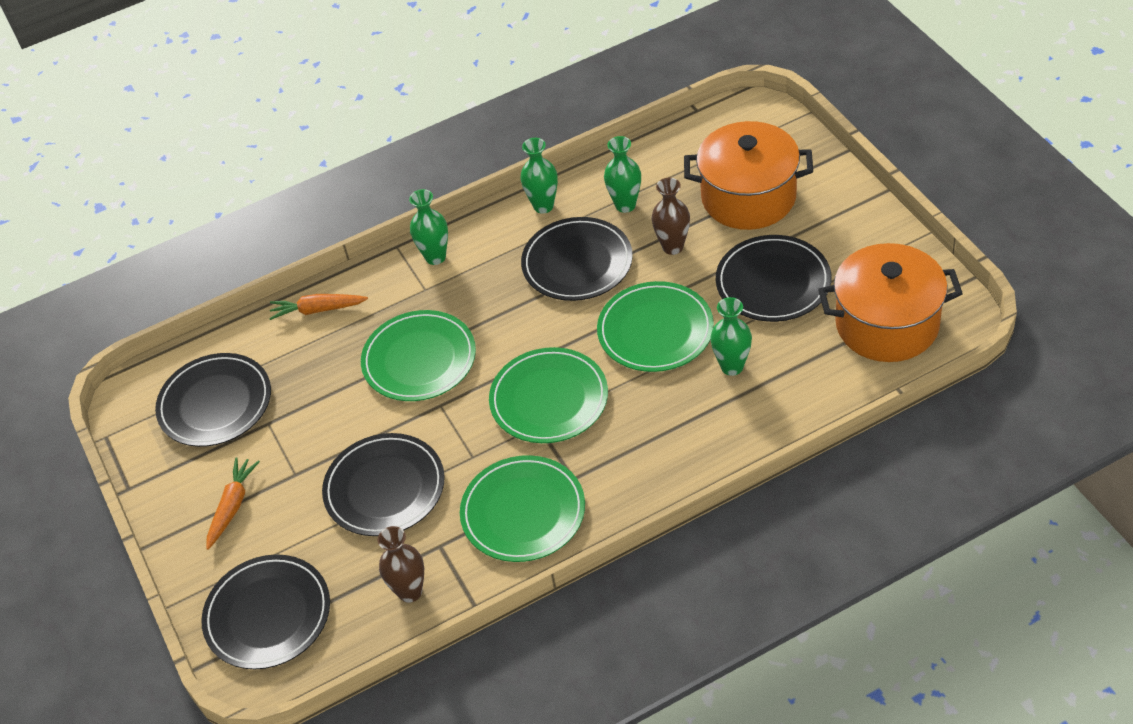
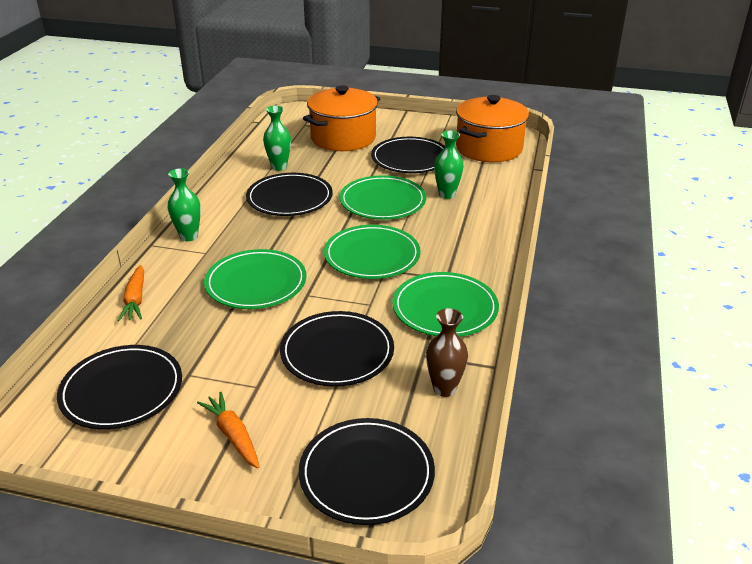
camera: 55 degrees left, 15 degrees down
(318, 310) = (135, 299): orange carrot -> orange carrot turned 45 degrees counterclockwise
(543, 206) = (228, 187): green vase -> none
(672, 247) = (334, 169): brown vase -> none

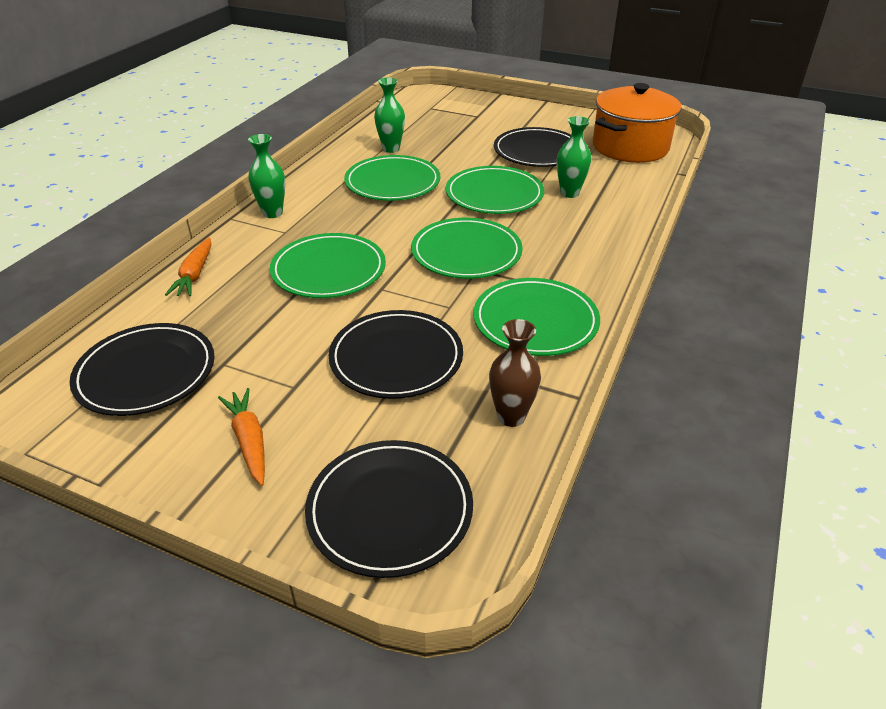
camera: 10 degrees right, 5 degrees up
(289, 198) = (392, 182): black plate -> green plate
(343, 138) = (469, 124): orange pot -> none

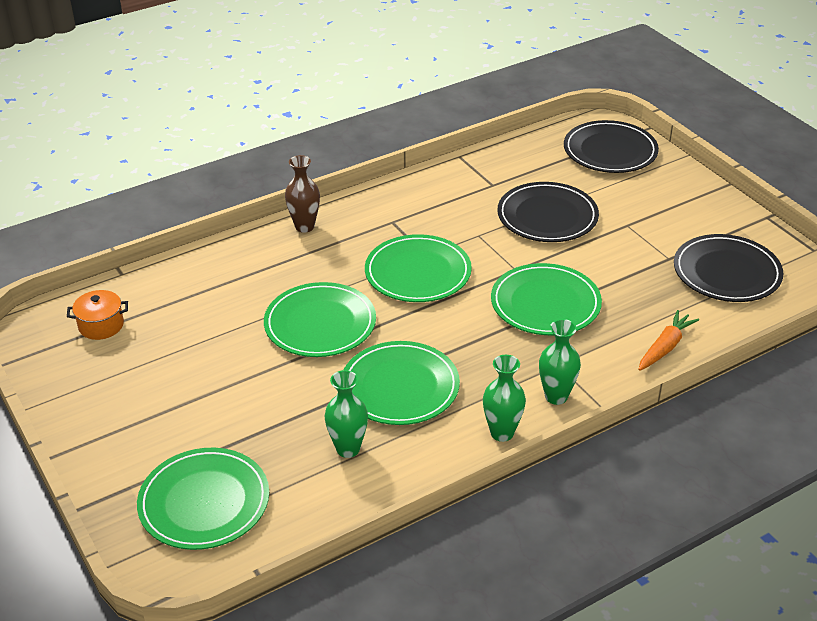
camera: 145 degrees left, 0 degrees up
(249, 441) = (670, 206): orange carrot -> none
(511, 417) = (508, 162): brown vase -> brown vase (304, 226)
(535, 321) = (431, 202): green plate -> green plate (204, 502)
(537, 151) = (199, 364): black plate -> none
(569, 193) = (252, 294): green vase -> green vase (502, 433)
(630, 147) = (101, 325): orange pot -> orange pot, size x0.46

